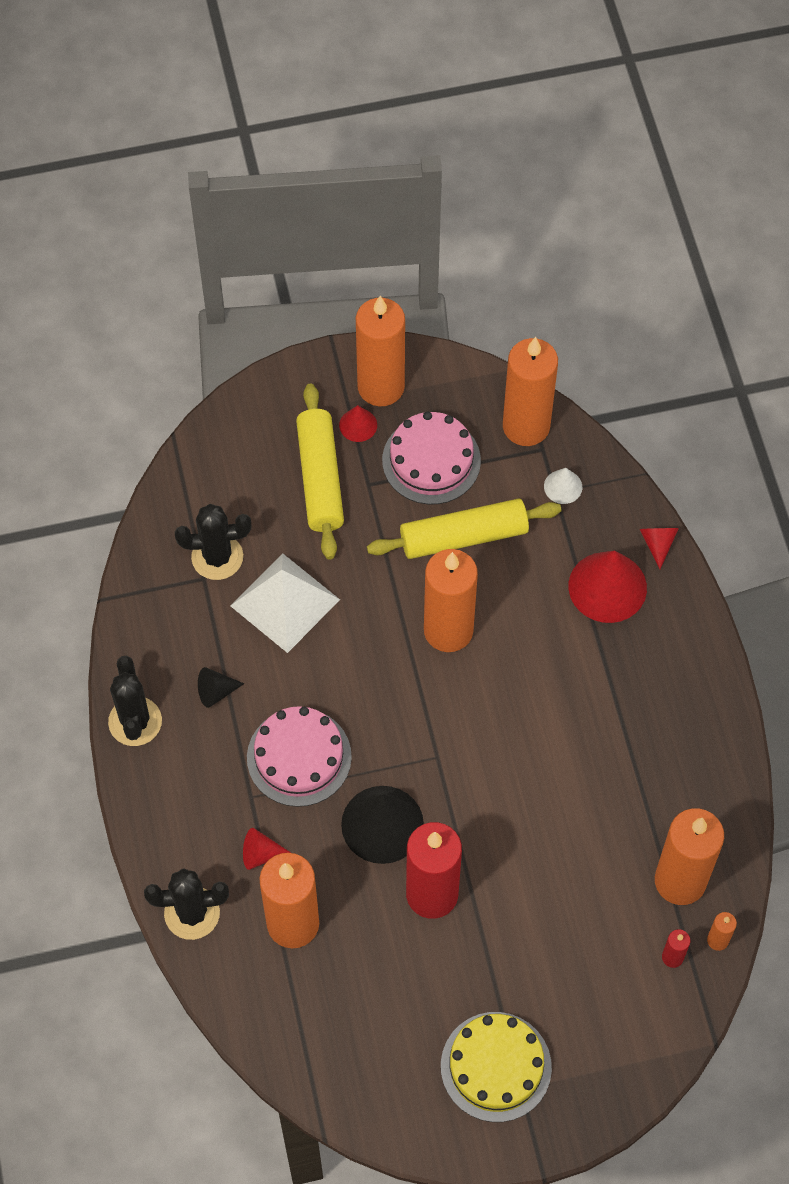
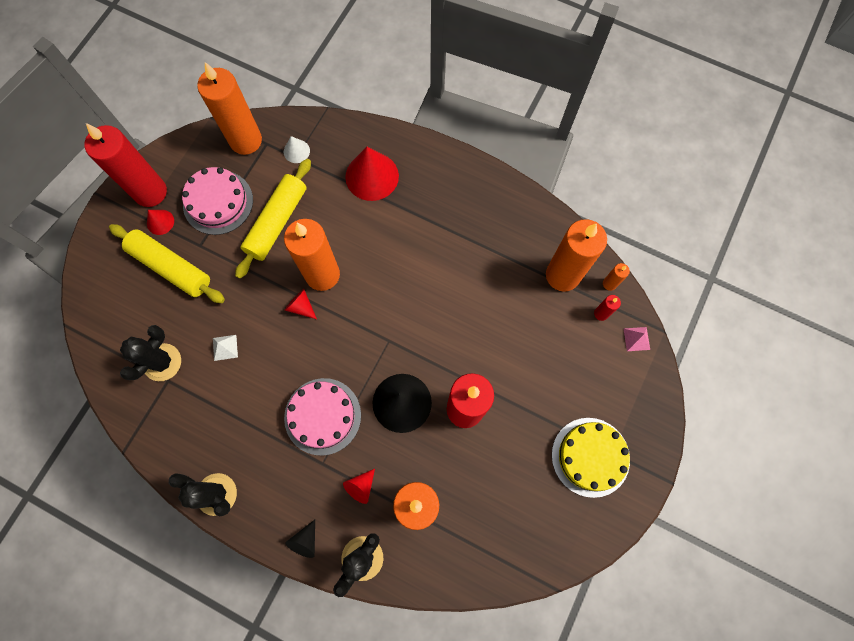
camera: 50 degrees left, 10 degrees up
(216, 692) = (242, 431): black cone -> black cone (305, 541)
(285, 602) = (225, 347): white pyramid -> white pyramid, size x0.41
(381, 387) = (150, 192): orange candle -> red candle
(657, 544) = (371, 133): red cone -> red cone (301, 306)
(678, 1018) = (636, 339): none -> pink pyramid

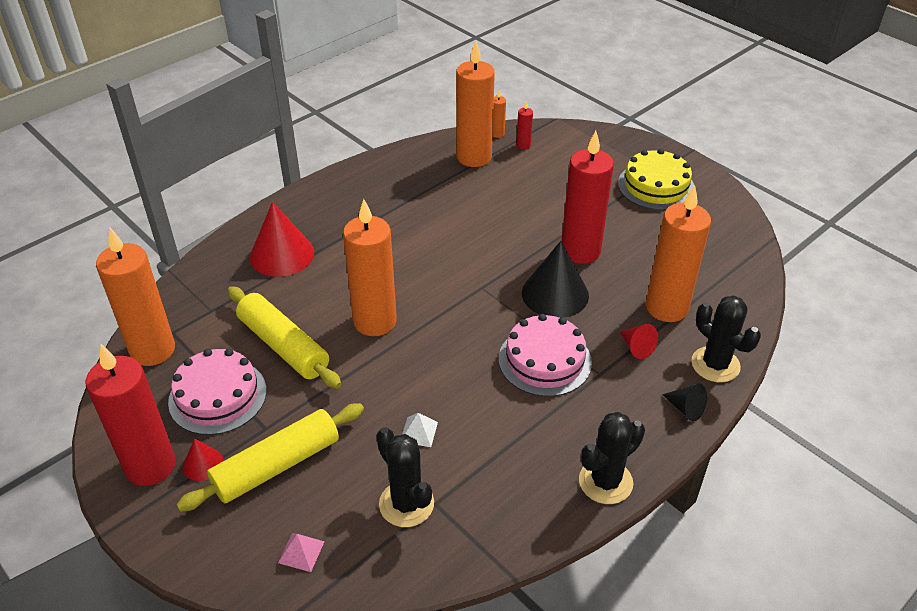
camera: 70 degrees left, 30 degrees down
(296, 151) = (203, 308): white cone -> none
(301, 306) = (404, 349): red cone -> none
(636, 339) = (557, 133): pink pyramid -> pink pyramid (301, 552)

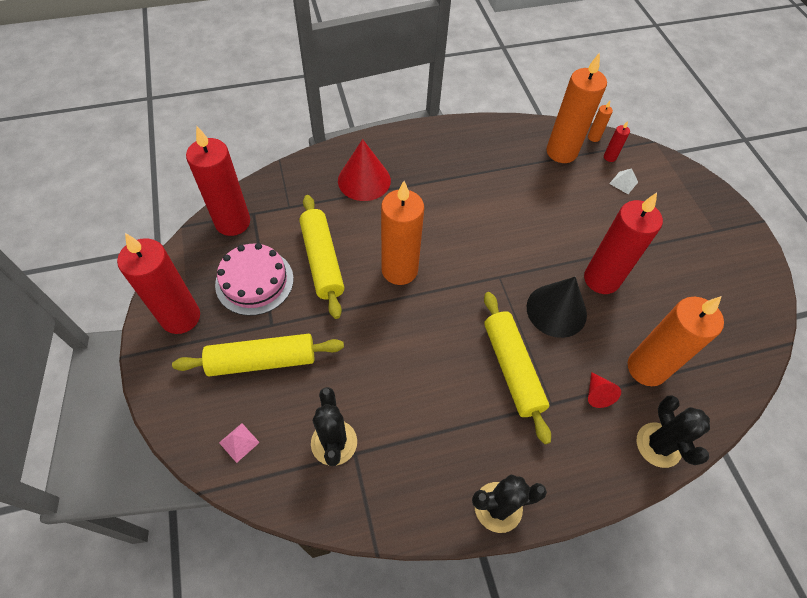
camera: 25 degrees right, 15 degrees up
(152, 350) = (233, 222): orange candle -> red candle
(203, 464) = (214, 333): red cone -> none
(419, 432) = (378, 384): white pyramid -> white pyramid (623, 182)
(544, 360) = (512, 368): pink cake -> yellow rolling pin
(656, 186) = (706, 244): yellow cake -> none
(686, 409) = (606, 474): black cone -> none

